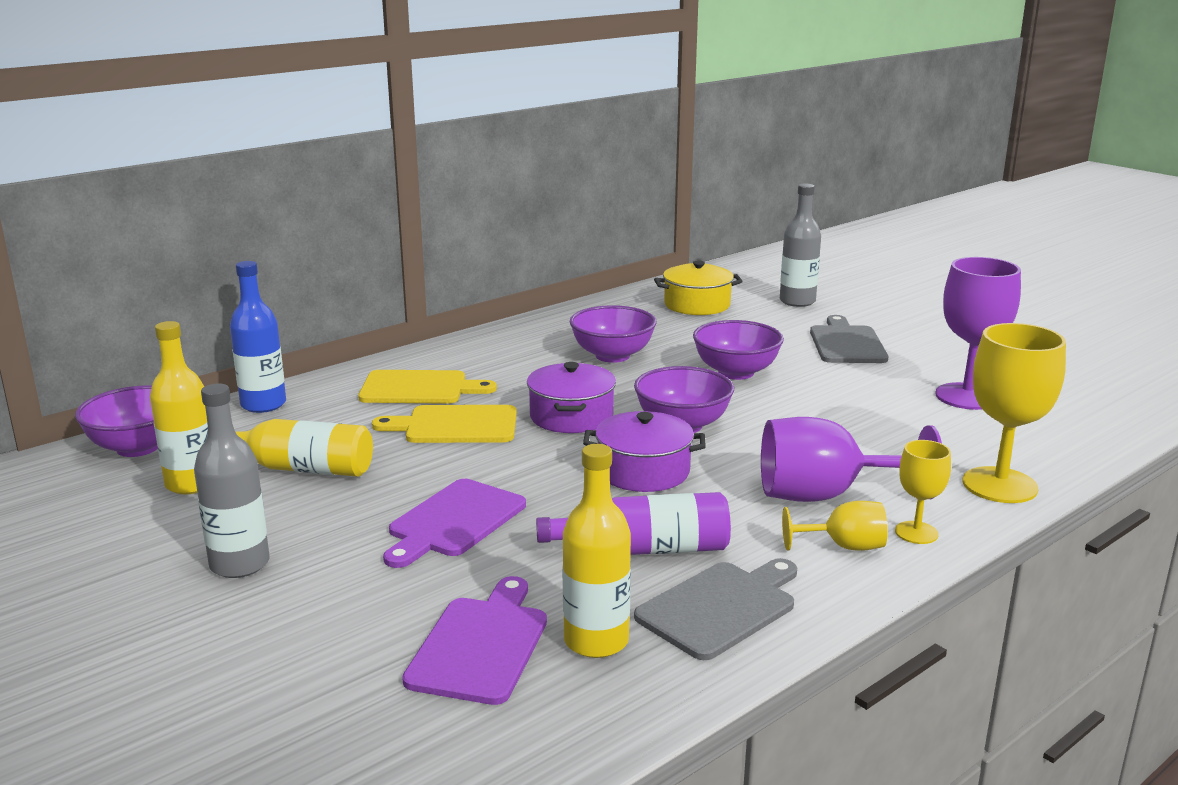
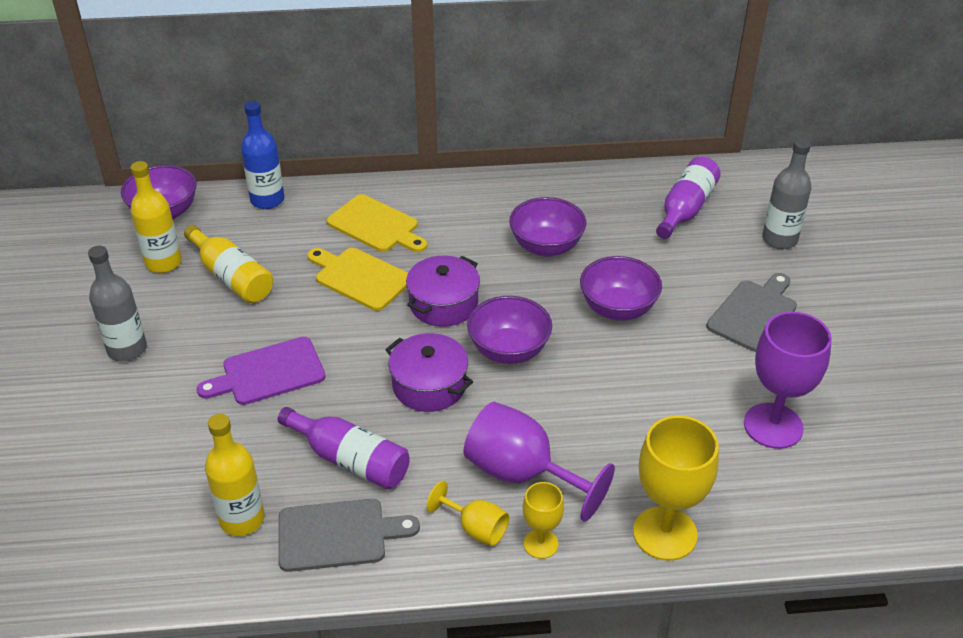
camera: 35 degrees right, 20 degrees up
(481, 645) = (182, 486): purple cutting board -> none
(697, 305) = (685, 209): yellow pot -> purple bottle

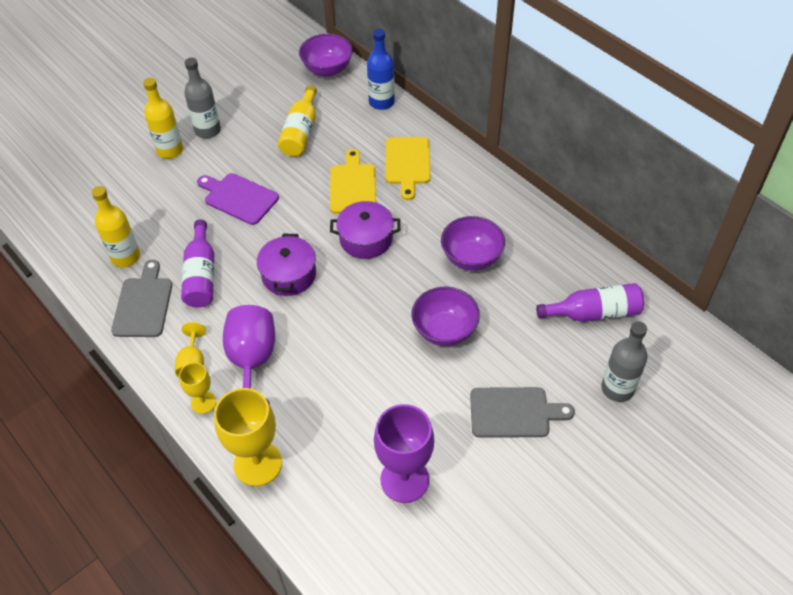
camera: 55 degrees right, 10 degrees up
(163, 262) = (286, 97): yellow bottle -> yellow bottle (170, 150)
(338, 535) = (143, 304): grey cutting board -> grey cutting board turned 135 degrees counterclockwise
(509, 350) = (352, 295): purple bowl -> none

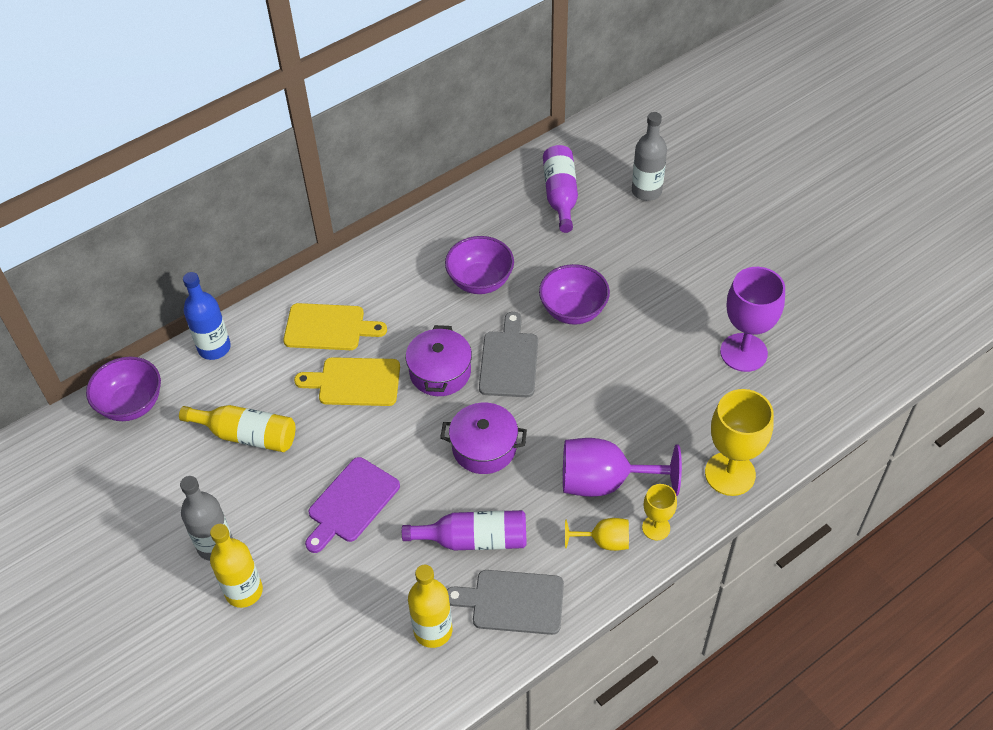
camera: 85 degrees left, 0 degrees up
(514, 413) = (671, 266): grey cutting board -> grey cutting board (509, 361)

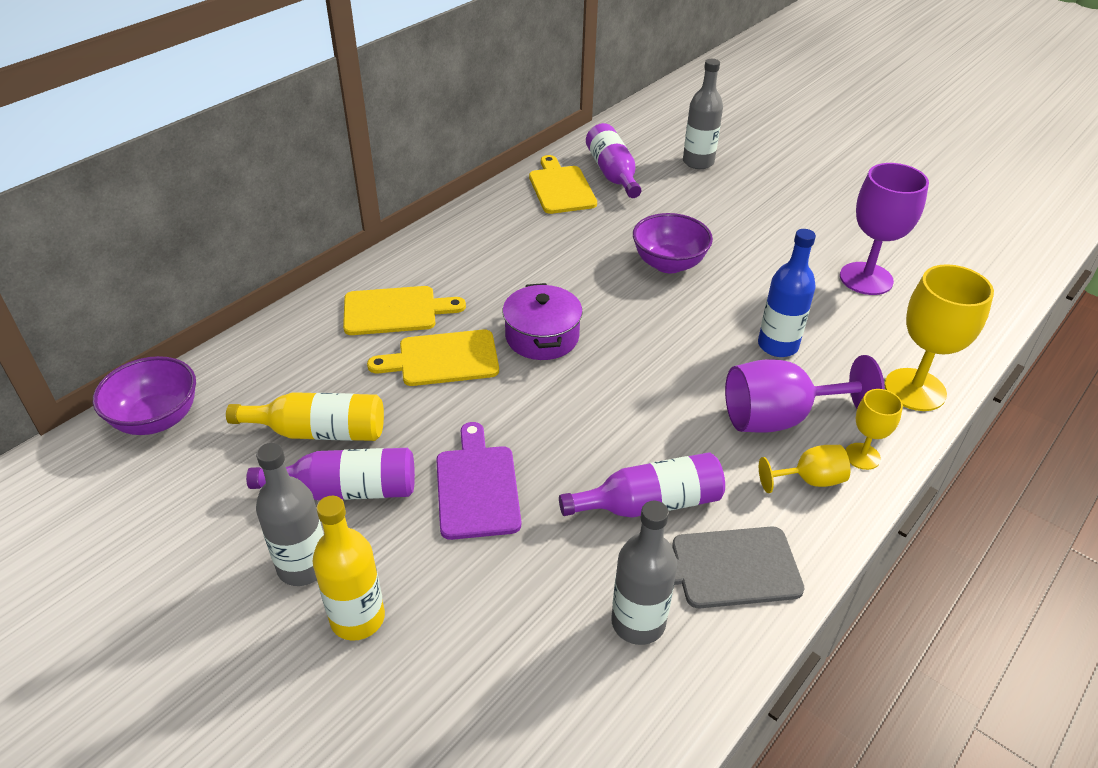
camera: 15 degrees left, 10 degrees down
(214, 348) = (257, 347): blue bottle -> blue bottle (777, 345)
(256, 489) = (346, 490): none -> purple bottle
(351, 503) = (477, 487): purple cutting board -> purple cutting board turned 150 degrees clockwise
(433, 630) = (638, 622): yellow bottle -> grey bottle
(480, 281) = (556, 250): purple bowl -> none
(484, 447) = (623, 403): purple pot -> none
(507, 207) = (561, 188): none -> yellow cutting board
(509, 361) = (617, 316): grey cutting board -> none

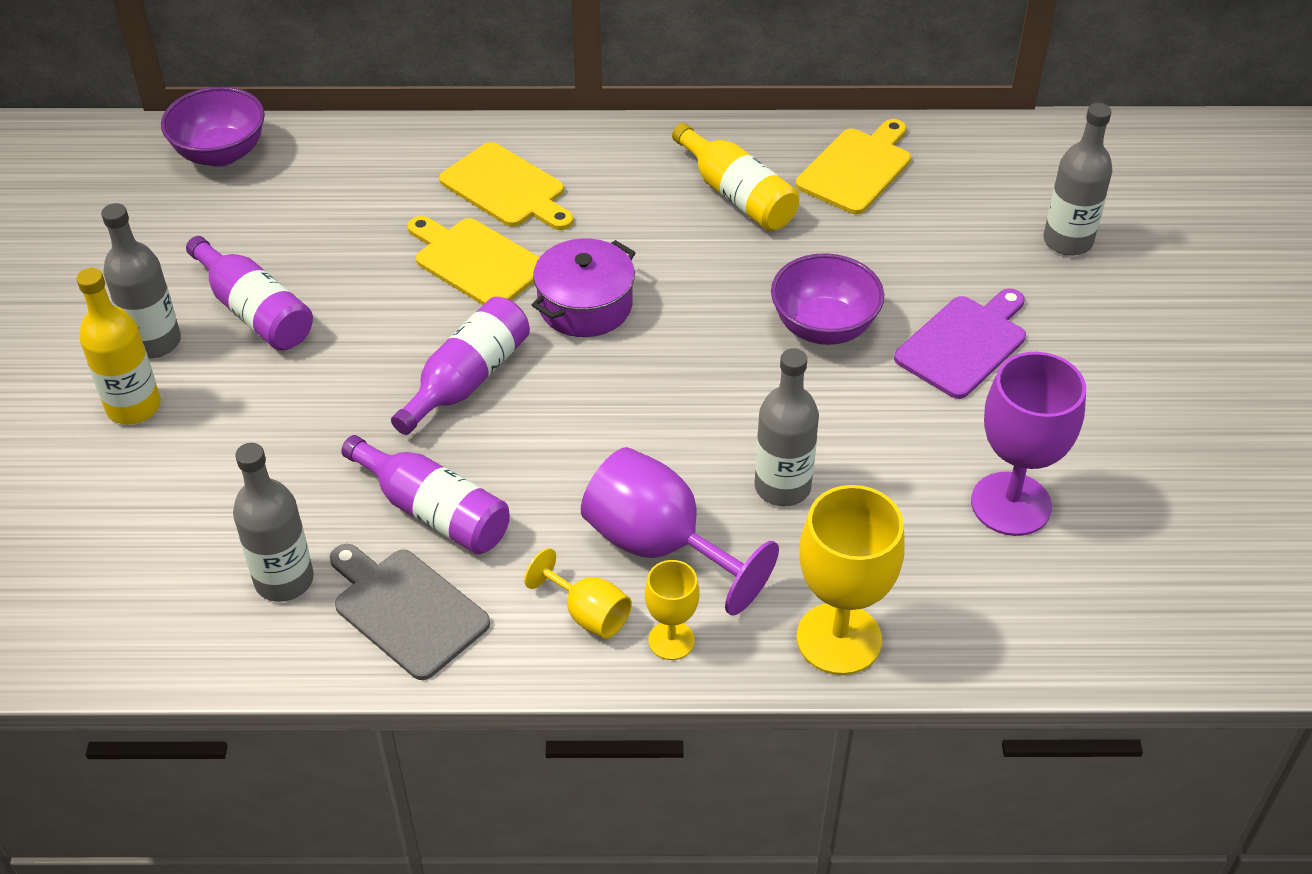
camera: 50 degrees right, 5 degrees up
(319, 432) = (303, 250): yellow bottle -> yellow bottle (737, 195)
(477, 487) = (338, 386): purple cutting board -> purple cutting board (964, 344)
(612, 173) = (942, 189): purple bottle -> purple bottle (467, 379)
(777, 345) = (782, 487): blue bottle -> grey bottle

